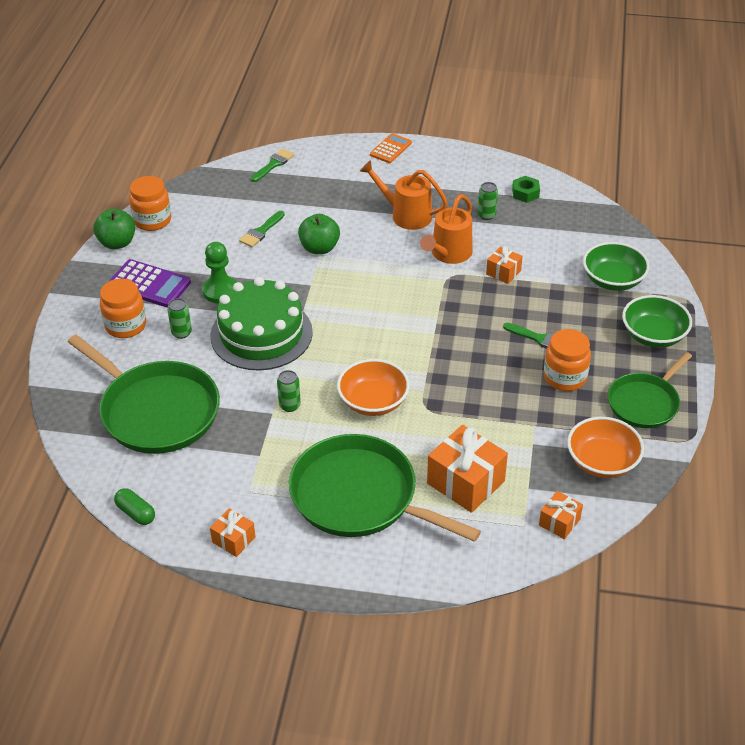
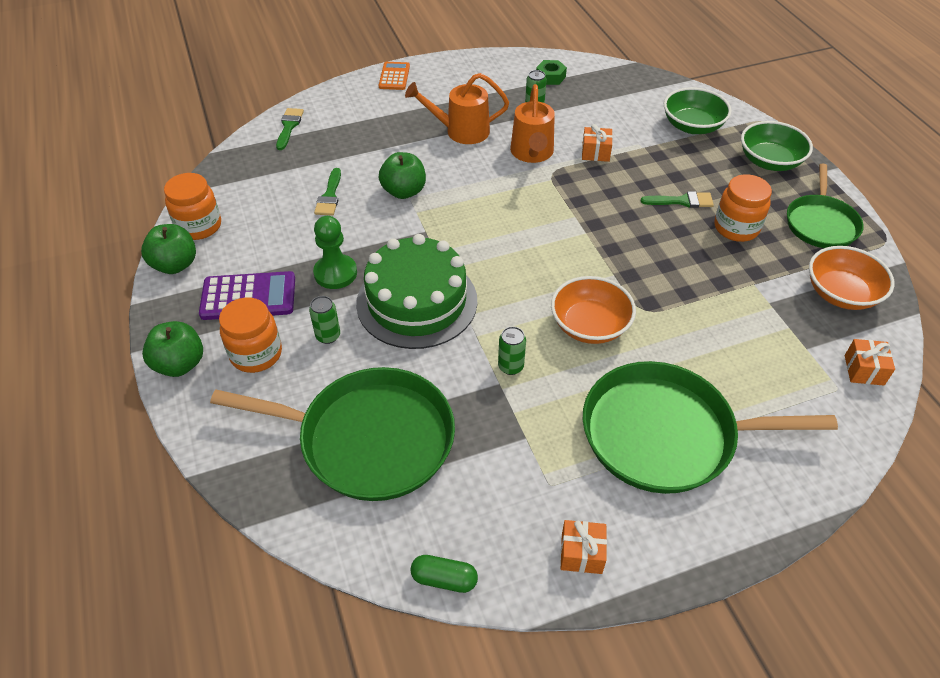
camera: 30 degrees left, 5 degrees up
(73, 312) = (180, 364): none -> green apple
(465, 482) = (748, 369): orange gift -> none

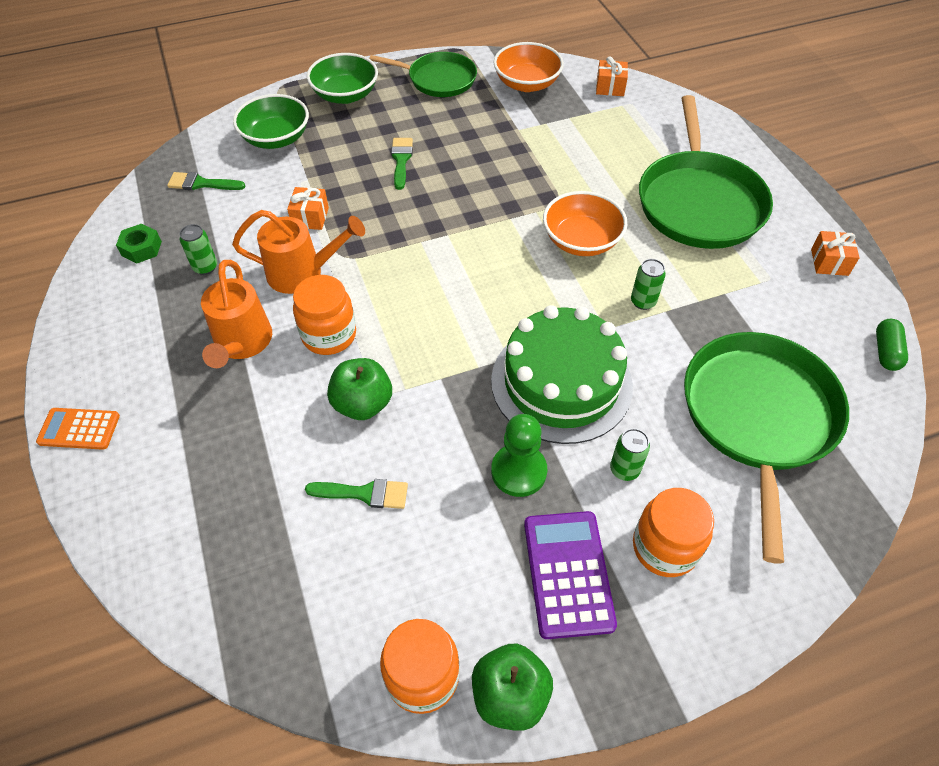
camera: 90 degrees left, 5 degrees up
(180, 364) = (697, 642): green apple -> none
(289, 126) = (180, 573): green brush -> green brush (201, 184)
(736, 228) = (443, 129): orange jar -> orange jar (329, 335)

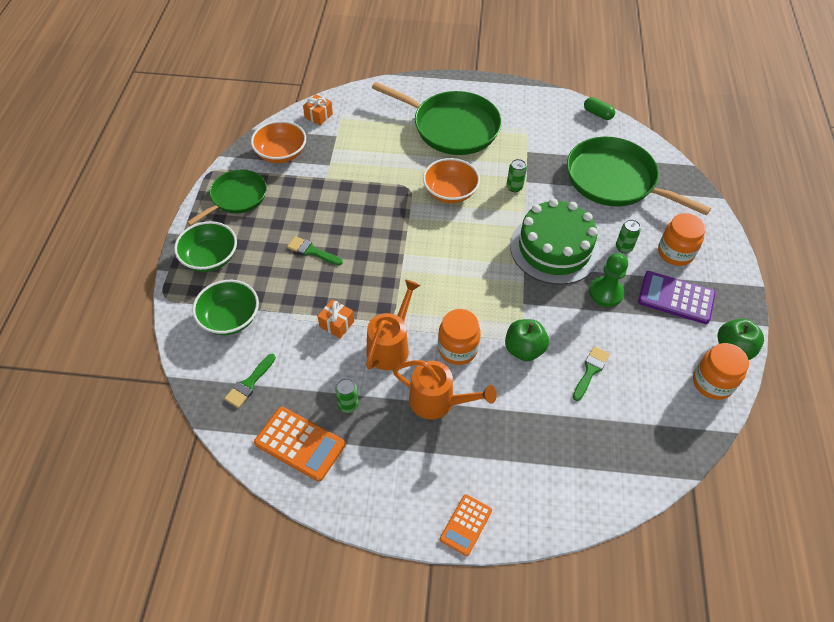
camera: 65 degrees left, 0 degrees up
(141, 248) = (300, 444): green nut -> orange calculator
(829, 262) = (529, 101): orange gift -> none

